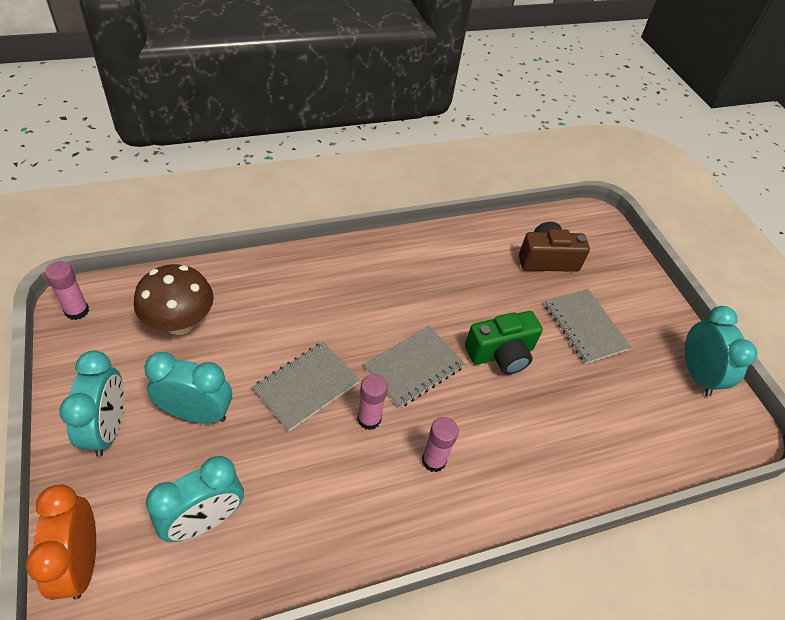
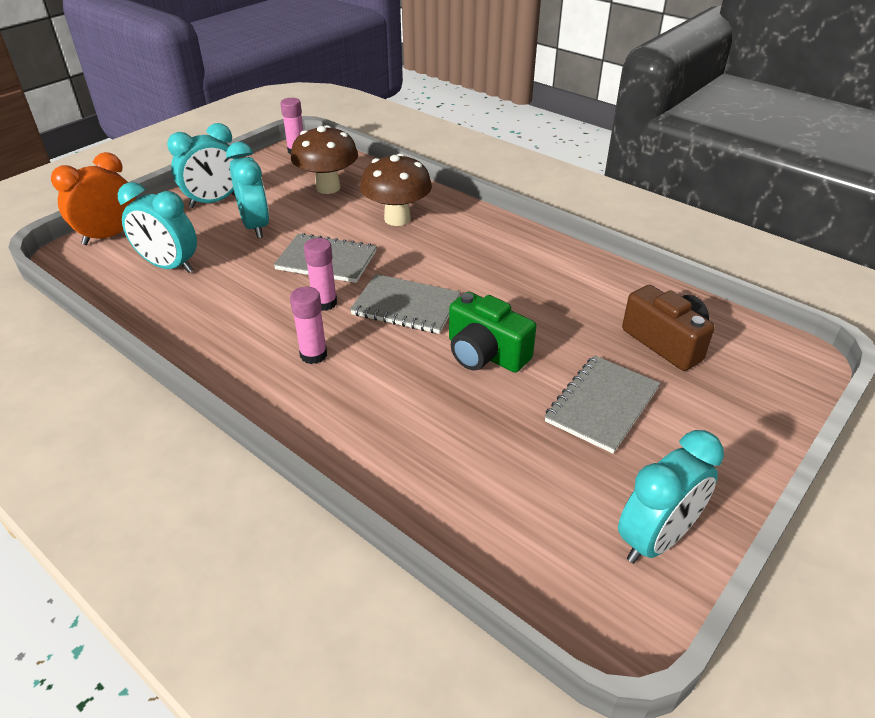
camera: 65 degrees right, 10 degrees down
(284, 305) = (397, 219): none -> brown mushroom

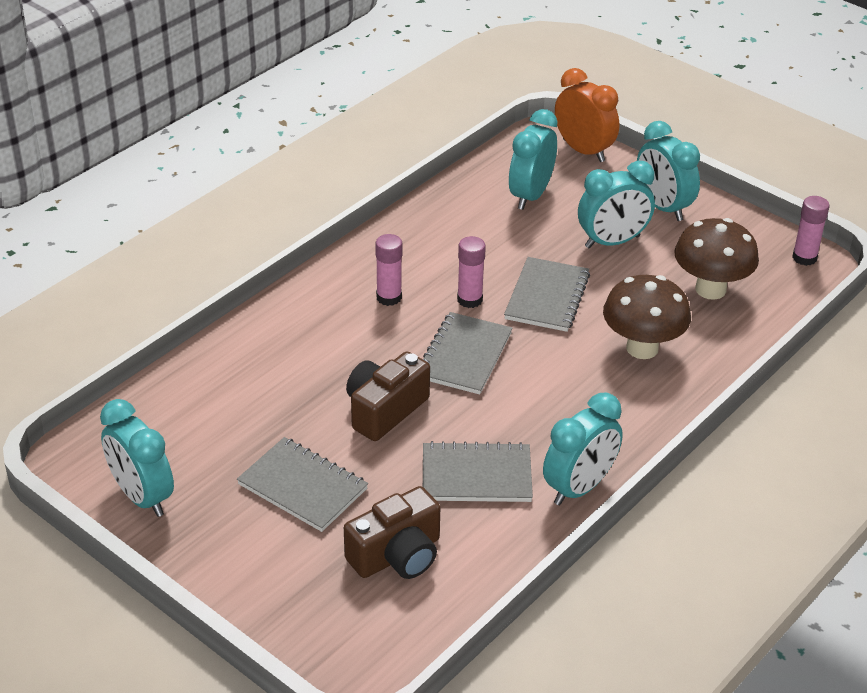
camera: 90 degrees right, 0 degrees up
(485, 354) = (385, 410): green camera -> brown camera
(559, 300) = (476, 475): none -> grey notebook
(560, 252) = (579, 488): none -> turquoise clock

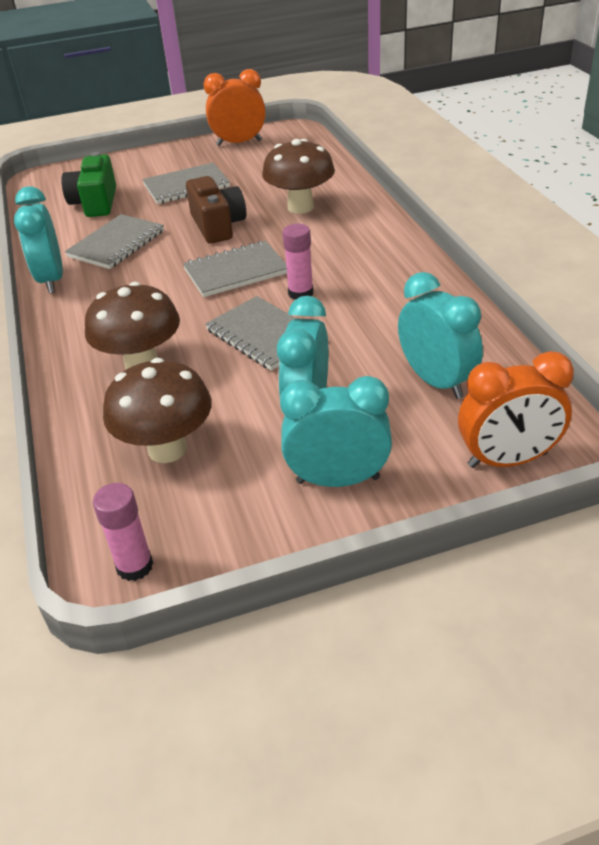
camera: 125 degrees right, 0 degrees up
(142, 497) = (239, 143): turquoise clock -> orange clock
(303, 362) = (300, 207): none -> brown mushroom
(389, 297) = (341, 256): pink glue stick -> none
(397, 555) = (95, 203): brown camera -> green camera
(464, 356) = (236, 271): grey notebook -> grey notebook turned 75 degrees counterclockwise

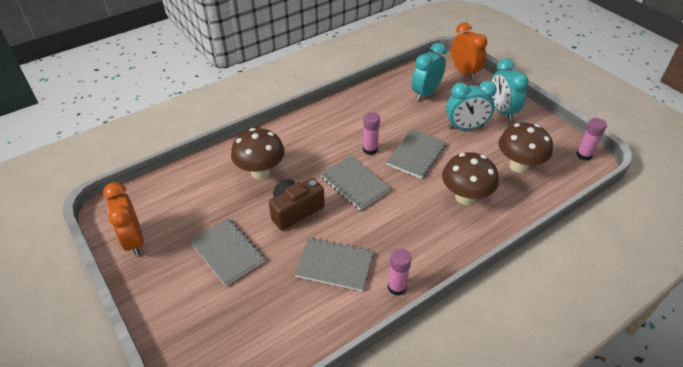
camera: 110 degrees left, 5 degrees up
(51, 280) = (397, 287): turquoise clock -> pink glue stick
(95, 203) = (265, 312): green camera -> none

